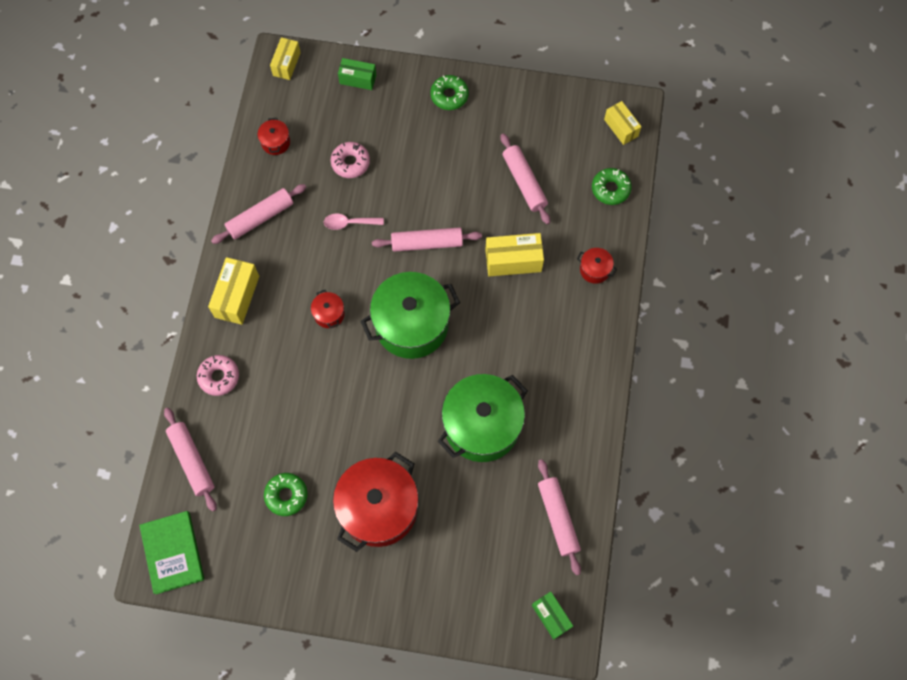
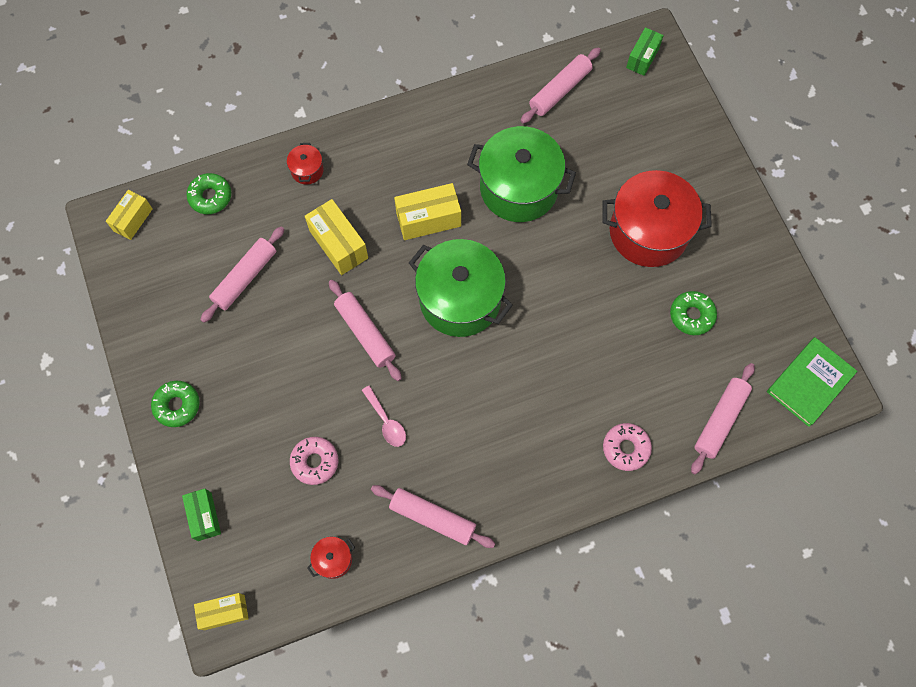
camera: 120 degrees left, 0 degrees up
(237, 296) = (534, 485): yellow box -> yellow box (428, 219)
(329, 314) = (496, 382): red pot -> none

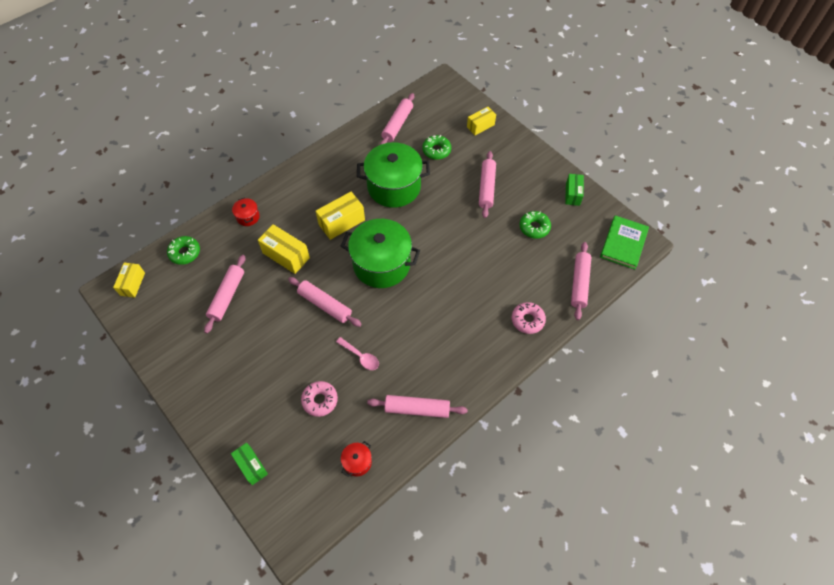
camera: 20 degrees left, 10 degrees down
(177, 405) = (205, 396): green donut -> green donut (436, 150)
(224, 612) = (289, 529): yellow box -> yellow box (480, 126)
(642, 58) = (441, 93): green box -> green box (572, 194)
(648, 232) = (486, 188): red pot -> pink rolling pin

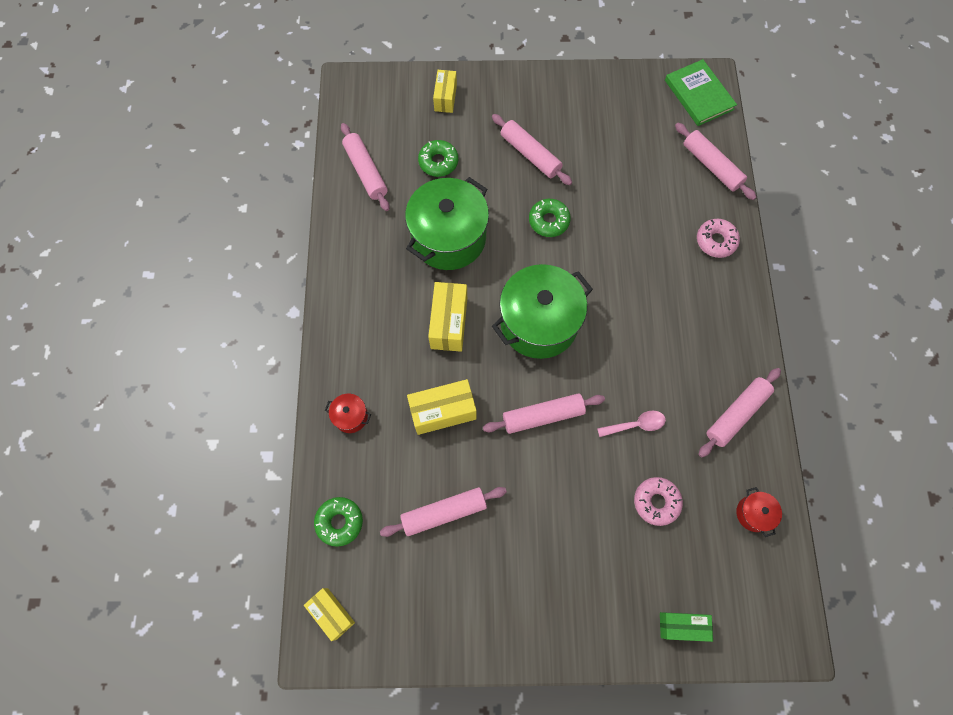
camera: 50 degrees left, 10 degrees up
(227, 296) = (444, 513): pink rolling pin -> pink rolling pin turned 75 degrees counterclockwise
(534, 227) = (616, 152): green donut -> green donut (549, 221)
(572, 194) = (606, 89): green box -> none

